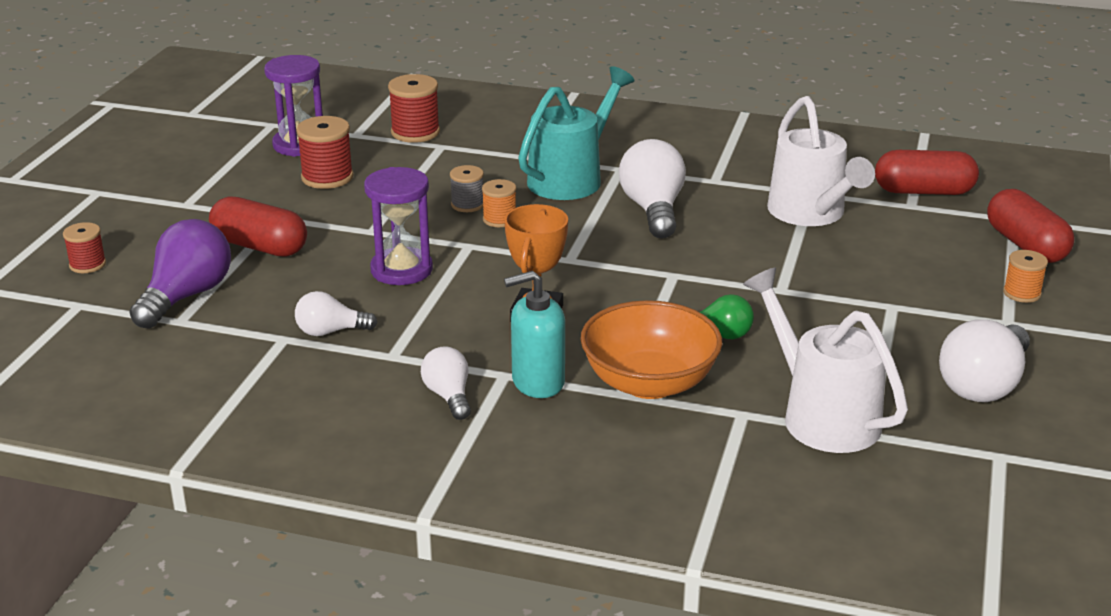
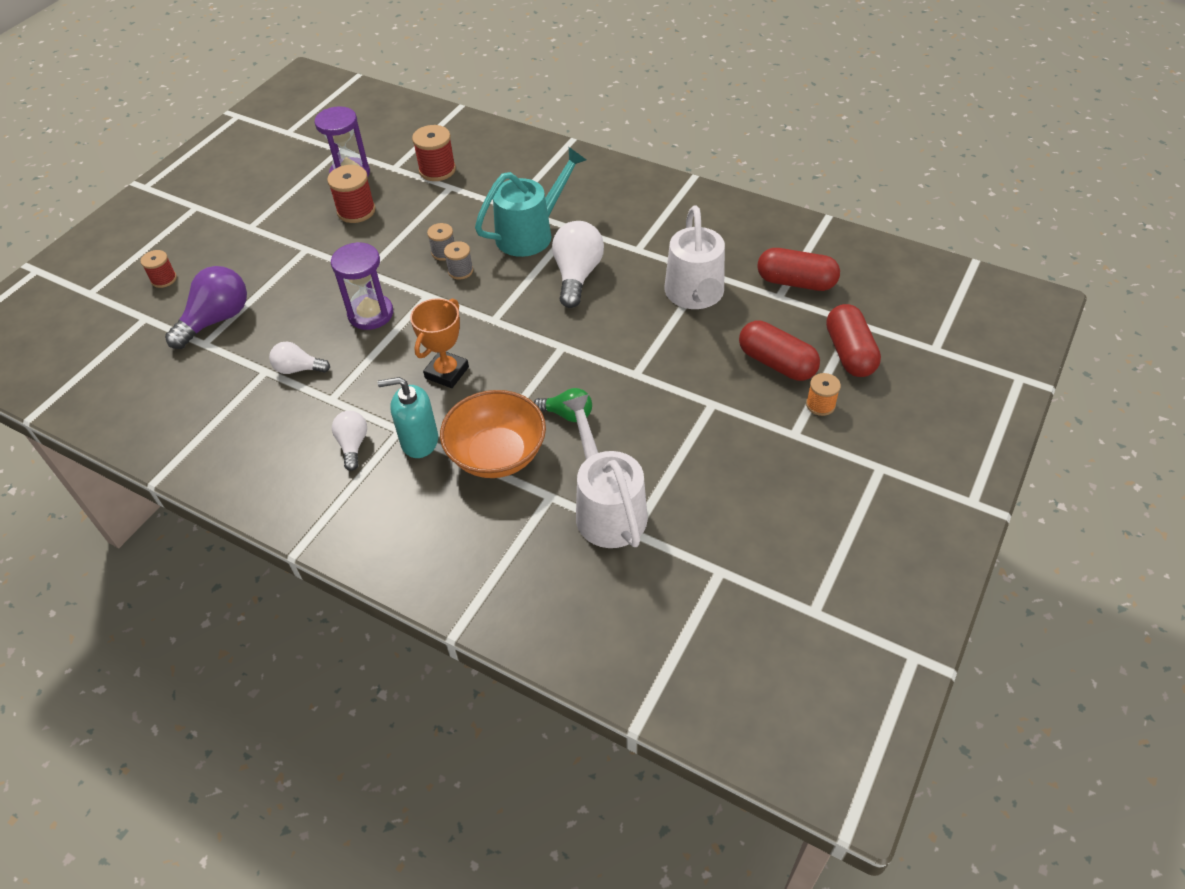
camera: 15 degrees right, 20 degrees up
(260, 246) = (283, 276): red capsule -> red capsule (776, 363)
(499, 219) = (460, 271): orange spool -> grey spool
(983, 385) = (743, 497): white light bulb -> none

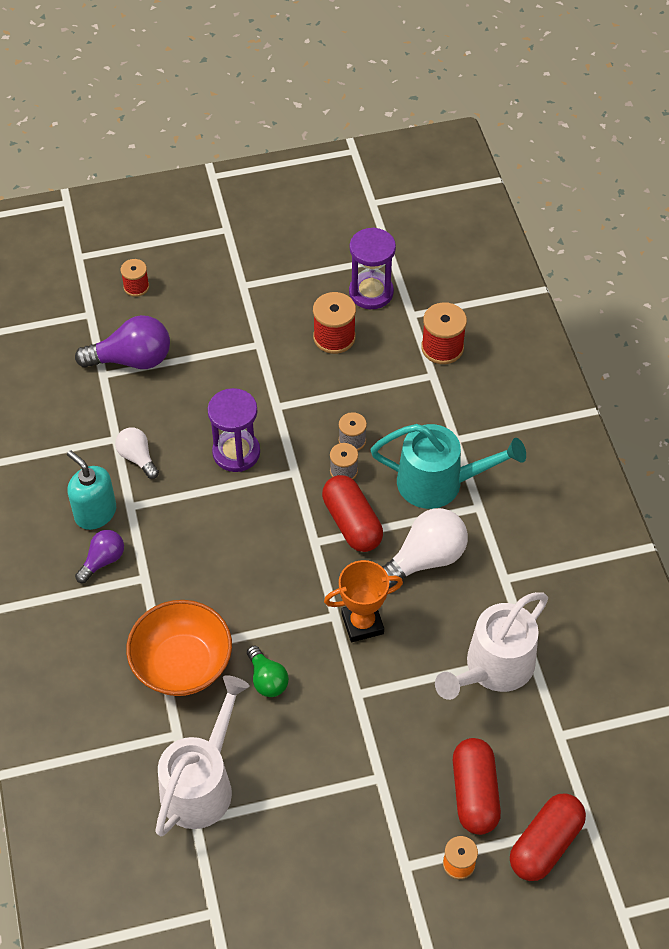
camera: 45 degrees right, 5 degrees up
(353, 445) = (103, 560): white light bulb -> purple light bulb
(419, 441) = (146, 600): turquoise soap dispenser -> turquoise soap dispenser (95, 513)
(447, 372) = (228, 559): orange trophy -> orange trophy (362, 623)
(796, 282) = (592, 736): red capsule -> red capsule (352, 523)

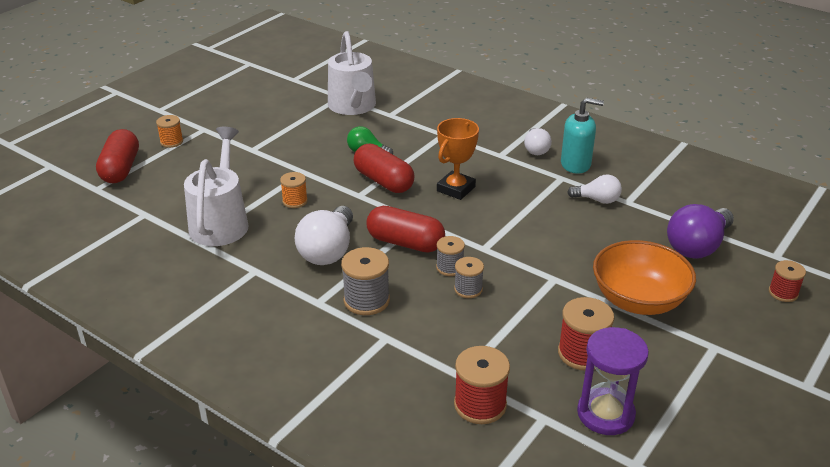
camera: 140 degrees right, 20 degrees down
(103, 560) = (536, 149): purple light bulb -> white light bulb
(182, 664) = (425, 136): orange bowl -> orange bowl (638, 300)
(236, 452) = (540, 236): purple hourglass -> none
(362, 623) = (336, 200): orange trophy -> orange trophy (456, 189)
(402, 650) = (295, 201): none -> orange spool
(440, 483) = (366, 300): turquoise watering can -> grey spool
(474, 793) = (185, 168): red capsule -> red capsule (383, 181)

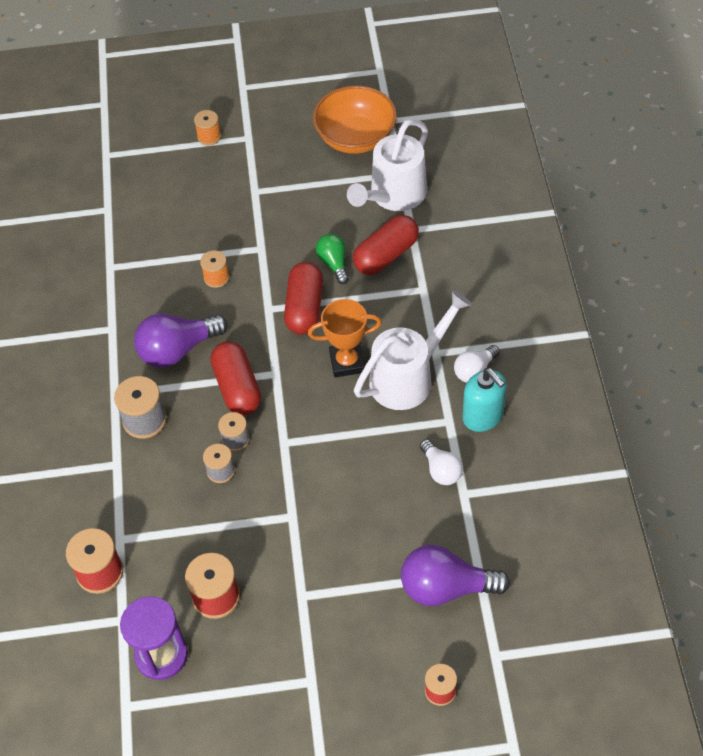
camera: 50 degrees right, 20 degrees up
(120, 169) = (143, 144): red capsule -> red capsule (386, 255)
(221, 222) = (144, 259): white watering can -> white watering can (408, 377)
(328, 251) = (177, 350): white light bulb -> purple light bulb
(638, 300) = (321, 592): orange bowl -> orange bowl (355, 138)

